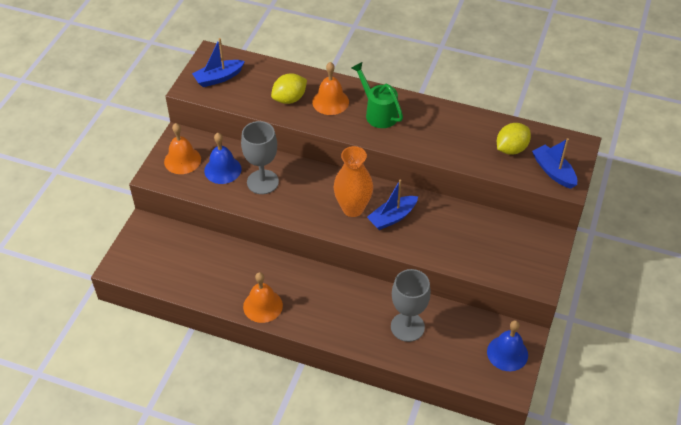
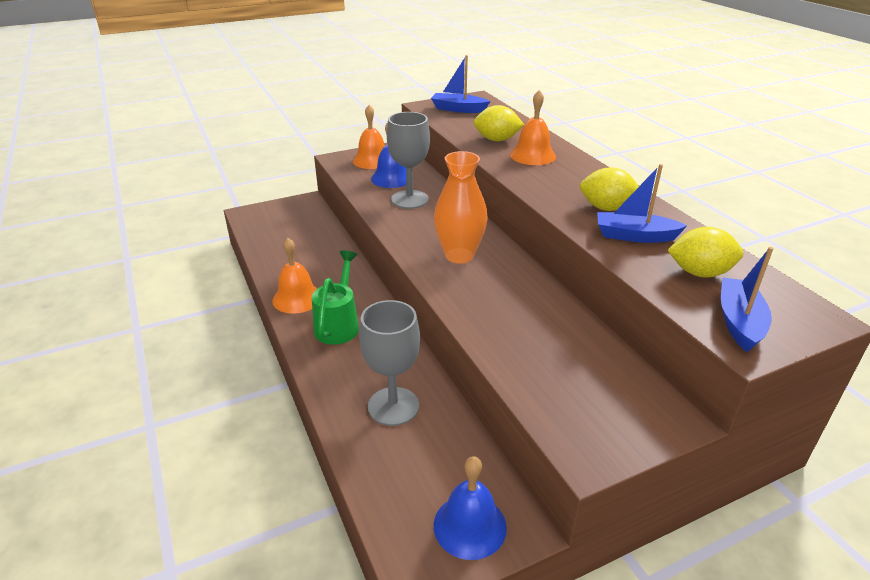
camera: 45 degrees right, 15 degrees down
(378, 113) = (570, 180): green watering can -> green watering can (338, 324)
(392, 217) = (488, 283): blue boat -> blue boat (634, 236)
(423, 126) = (606, 208): none -> yellow lemon

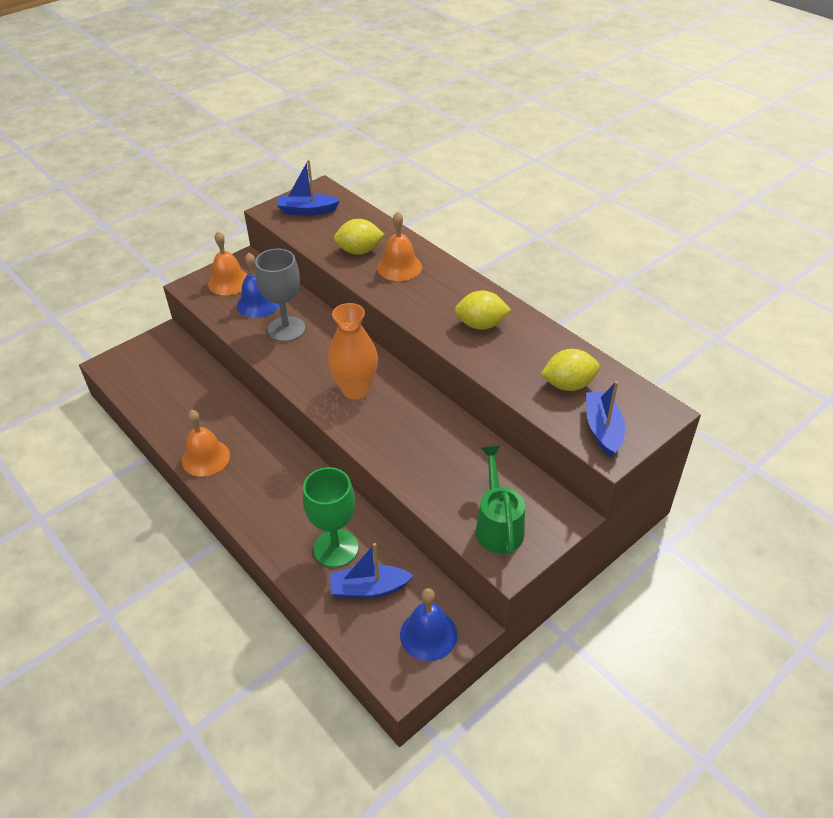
camera: 15 degrees left, 10 degrees up
(338, 324) = (257, 478): green watering can -> green watering can (498, 526)
(393, 406) = (336, 548): grey goblet -> green goblet
(634, 236) = (510, 354): blue boat -> blue boat (369, 588)

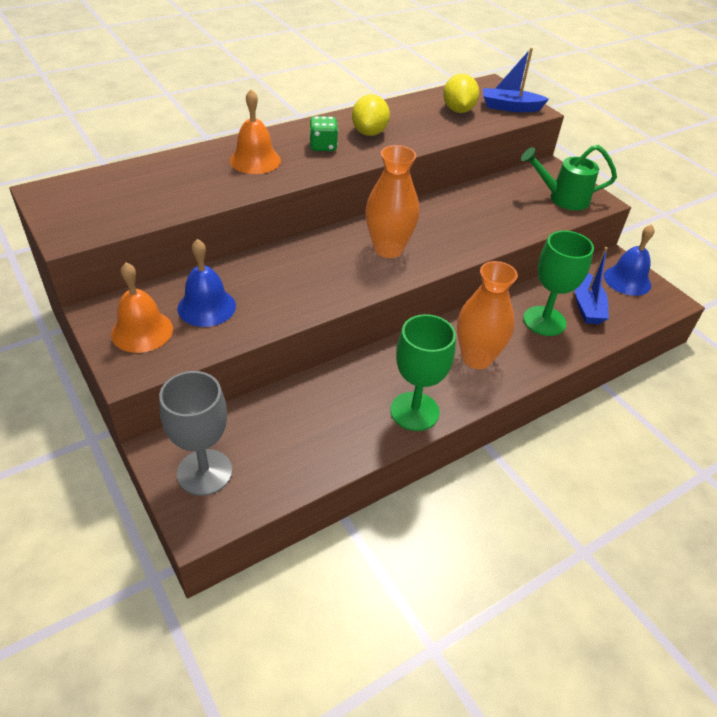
camera: 85 degrees left, 0 degrees up
(206, 458) = (414, 411): orange bell -> green goblet
(273, 495) = (476, 358): none -> orange vase
(286, 329) = (269, 287): grey goblet -> grey goblet (204, 472)
(307, 211) = (92, 207): blue boat -> none
(359, 251) = (209, 180): yellow lemon -> none
(440, 300) = (323, 146): none -> green dice

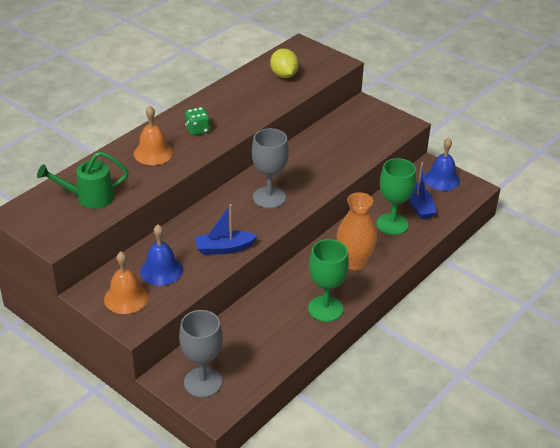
camera: 15 degrees left, 5 degrees down
(369, 133) = (226, 110): yellow lemon -> none
(388, 249) = (269, 197): orange vase -> grey goblet
(510, 107) = (321, 64): blue boat -> blue boat (224, 248)
(563, 198) = (380, 128): green watering can -> green watering can (89, 197)

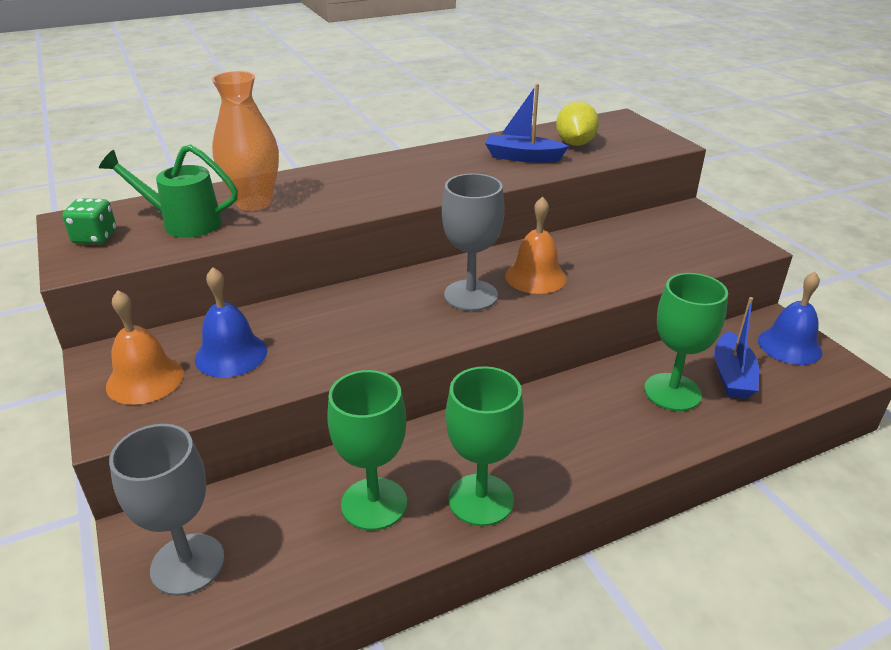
camera: 25 degrees right, 5 degrees down
(153, 153) = (320, 191): orange bell -> orange bell (535, 277)
(197, 130) = (404, 178): green dice -> green dice (95, 238)
(224, 248) = (348, 348): blue boat -> blue boat (522, 157)
(274, 327) = (374, 504): none -> green goblet
(354, 262) = (575, 435): orange vase -> orange vase (254, 203)

